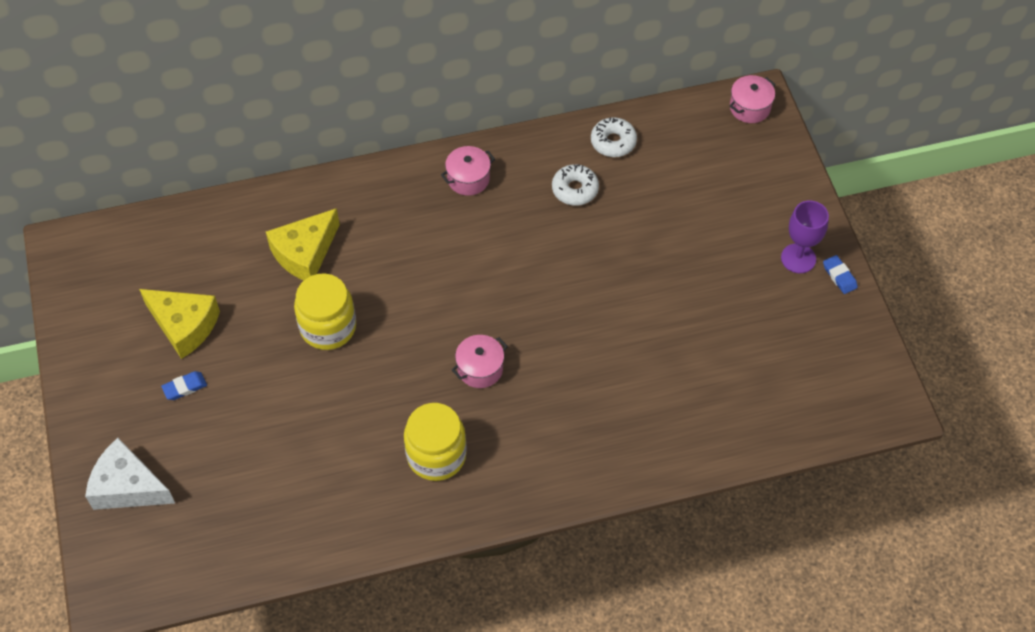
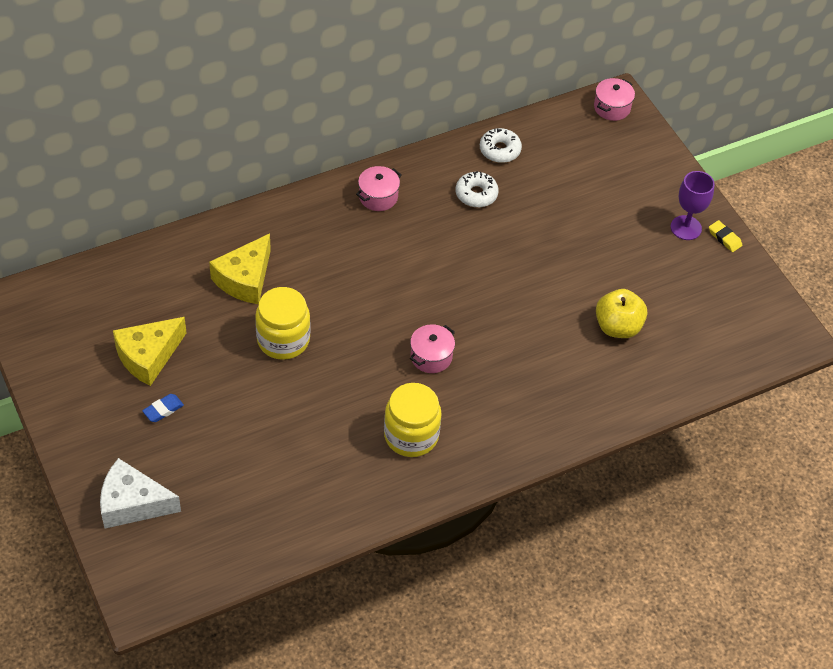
camera: 15 degrees left, 5 degrees down
(184, 326) = (148, 356): yellow cheese -> yellow cheese turned 120 degrees clockwise
(693, 363) = (617, 327): none -> yellow apple
(839, 276) = (724, 238): blue eraser -> yellow eraser

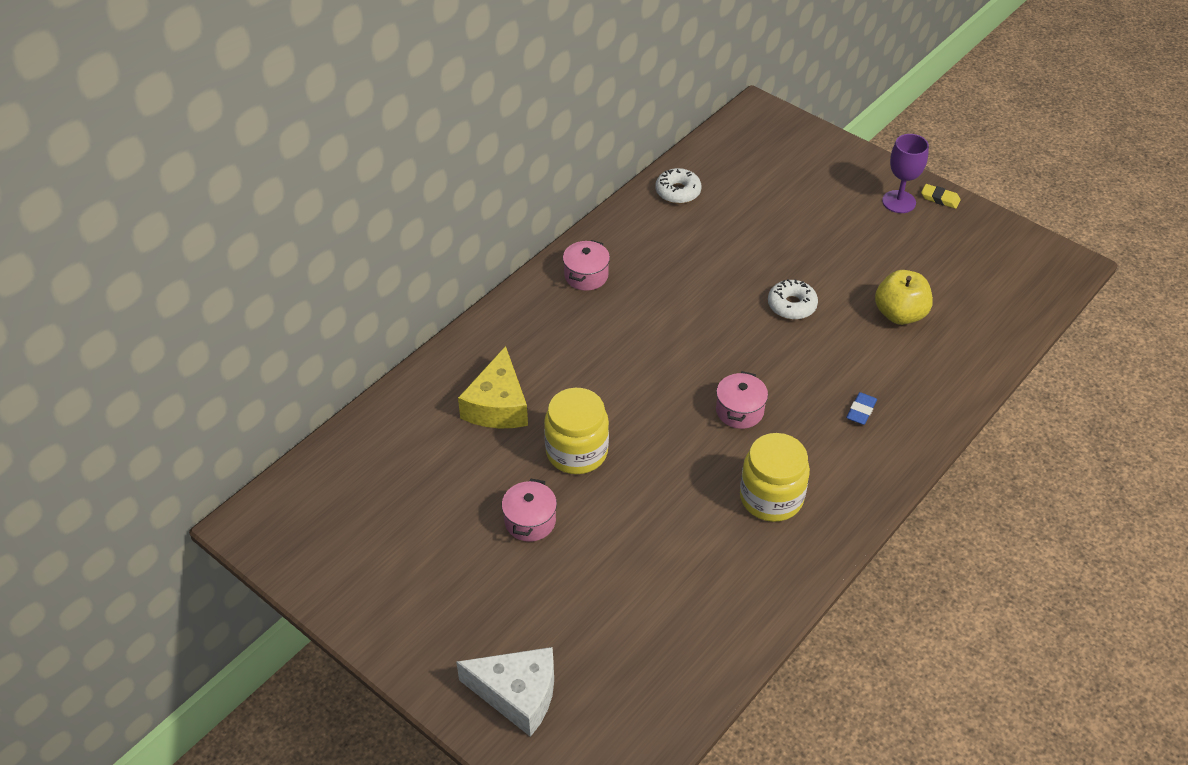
camera: 20 degrees left, 5 degrees down
(132, 503) = (517, 694): white cheese -> white cheese turned 150 degrees counterclockwise
(148, 356) = (440, 525): yellow cheese -> none
(163, 410) = (490, 576): blue eraser -> blue eraser (861, 411)
(476, 194) = (682, 240): white donut -> white donut (791, 305)
(612, 108) = (758, 119): pink pot -> pink pot (530, 521)

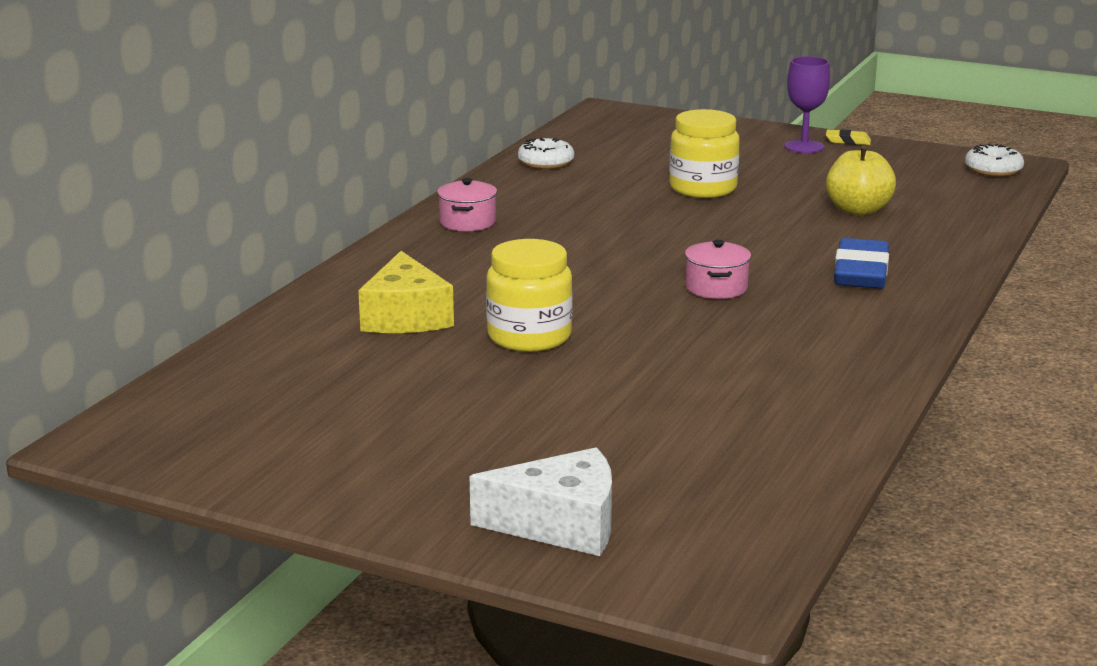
camera: 15 degrees left, 25 degrees down
(530, 521) = (498, 392): pink pot -> none
(771, 498) = (797, 340): yellow jar -> yellow jar (703, 188)
(791, 305) = (729, 217): white donut -> white donut (993, 170)
(861, 411) = (861, 272): blue eraser -> blue eraser, size x2.04

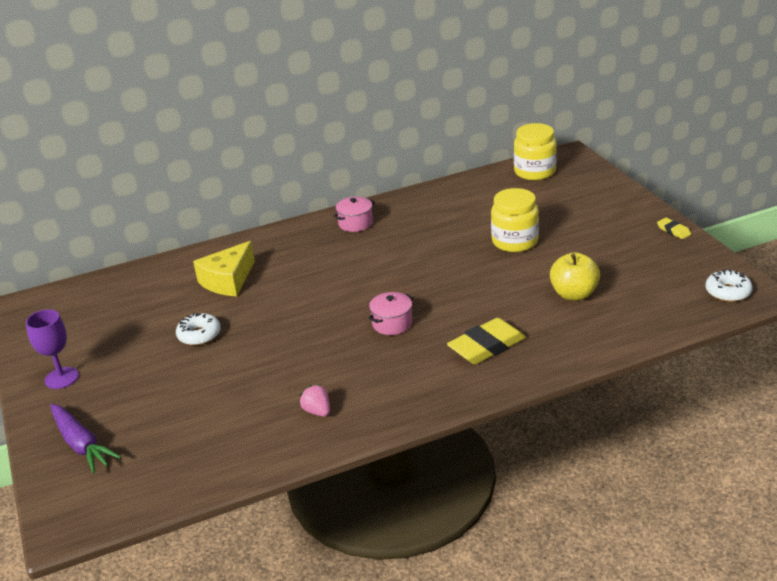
camera: 45 degrees right, 10 degrees up
(529, 337) = (254, 319): yellow jar -> yellow jar (534, 172)
(546, 163) = (465, 190): white donut -> white donut (199, 335)
(561, 525) = (81, 445): white cheese -> purple carrot
(798, 381) = (317, 411): none -> pink strawberry
(804, 147) = (636, 226): purple goblet -> purple goblet (61, 378)
(861, 272) = (486, 346): blue eraser -> yellow eraser

